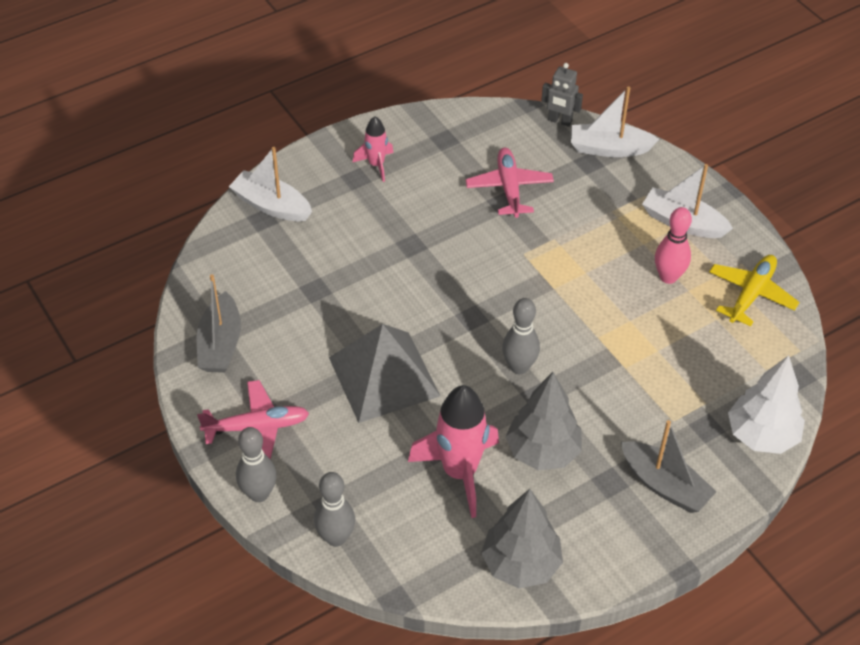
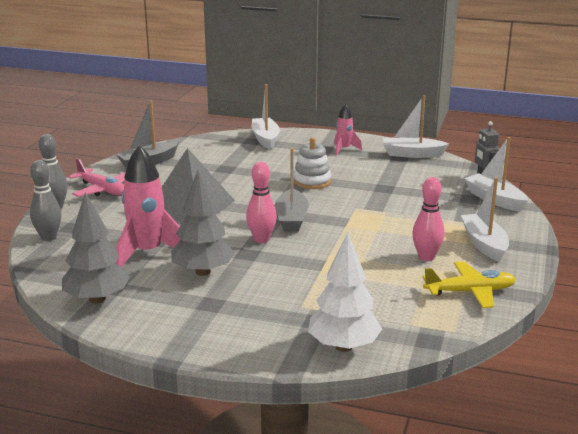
camera: 50 degrees right, 25 degrees down
(428, 244) = (312, 181): none -> white stacking toy
(448, 125) = (412, 154): none -> white boat
(509, 188) = (399, 185): pink plane -> none
(519, 367) = (261, 239): grey bowling pin -> pink bowling pin
(664, 485) = (237, 325): grey boat -> grey boat (291, 219)

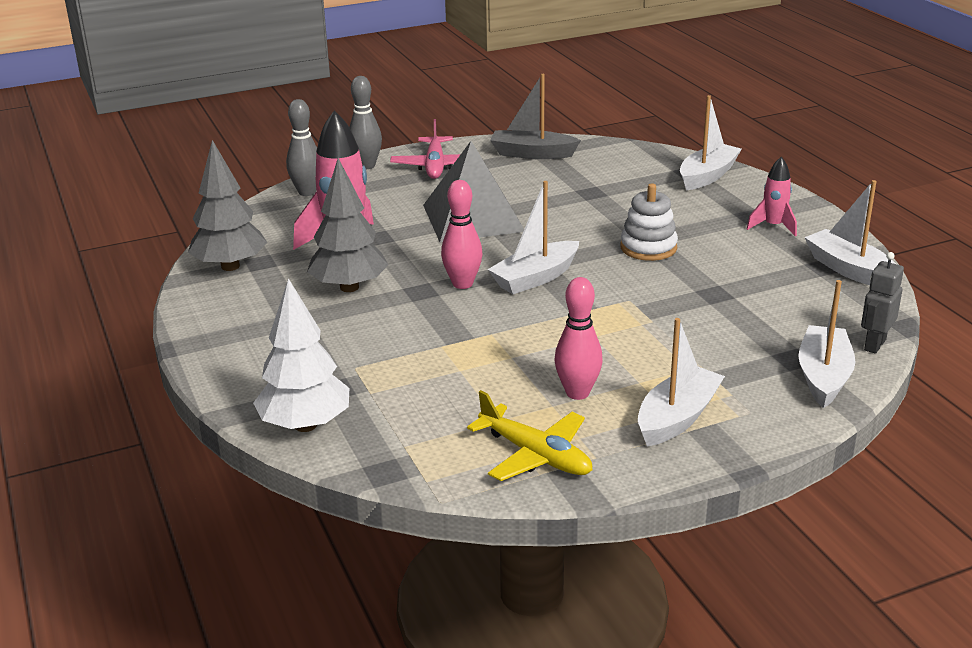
camera: 50 degrees right, 5 degrees up
(291, 219) = (535, 278): grey boat -> white boat

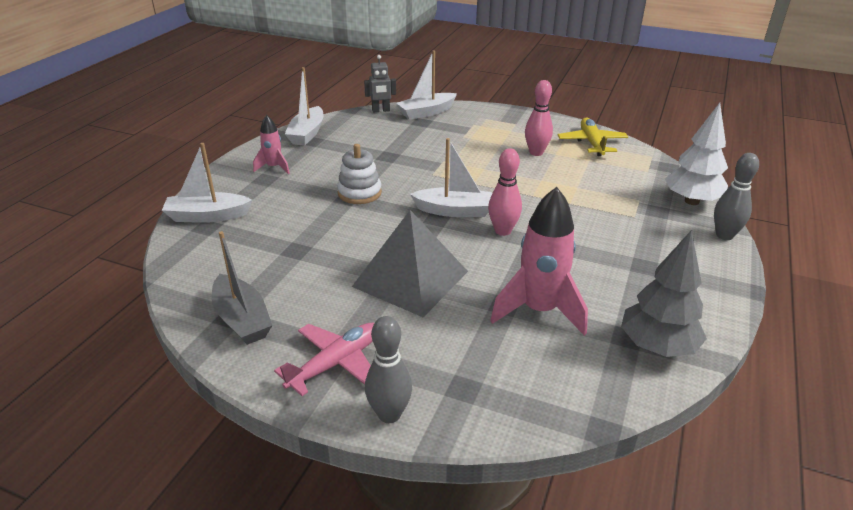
camera: 135 degrees left, 5 degrees up
(307, 192) = (496, 410): grey bowling pin -> grey bowling pin (724, 235)
(349, 287) = (579, 270): grey tree -> none
(677, 418) = (511, 128): white boat -> none

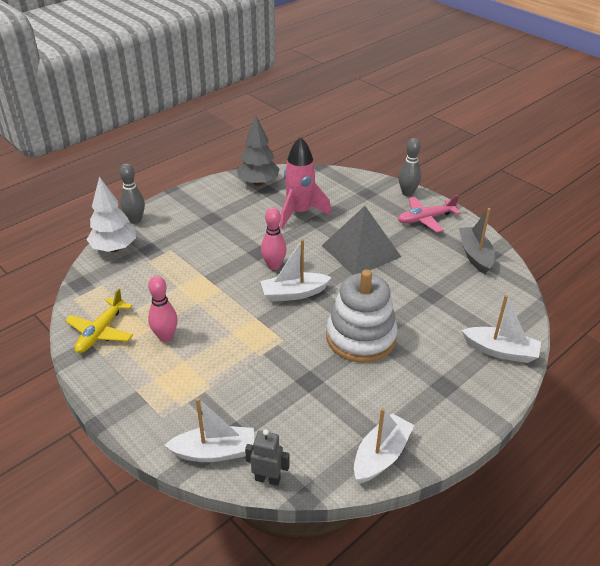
camera: 155 degrees left, 5 degrees up
(274, 167) = (432, 401): pink rocket -> none
(359, 193) = (361, 337): white stacking toy -> white stacking toy, size x1.71
(455, 211) = (294, 293): white boat -> white boat turned 45 degrees counterclockwise

